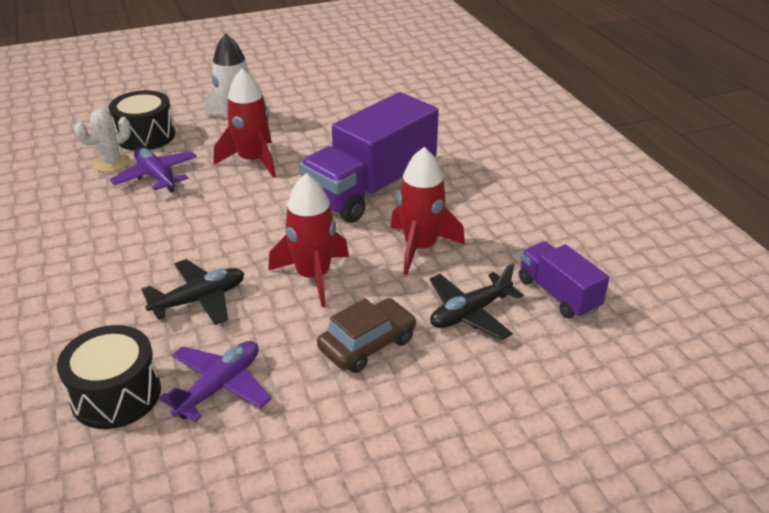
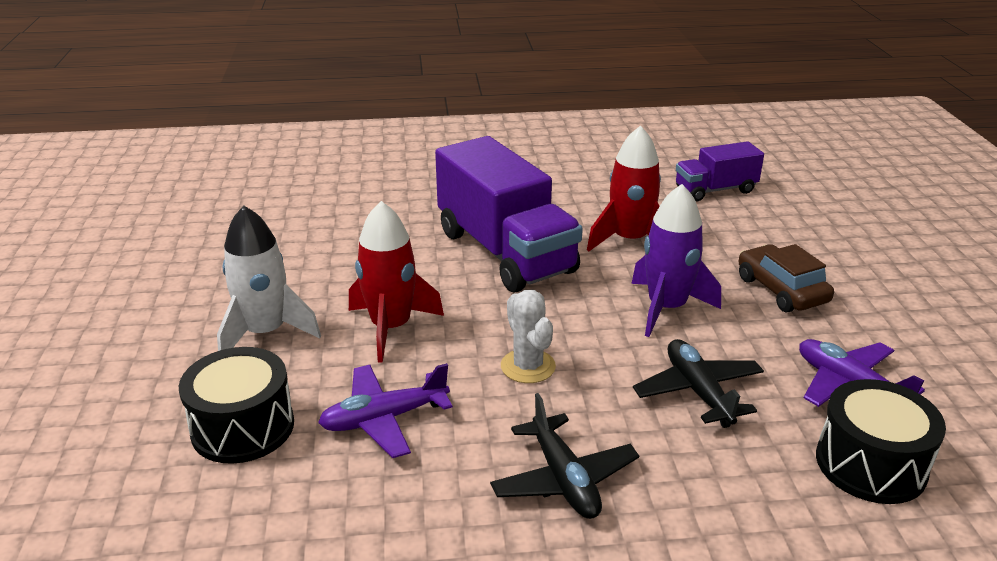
camera: 75 degrees left, 5 degrees down
(111, 163) = (310, 469): white cactus -> white cactus (528, 366)
(313, 276) = (666, 308): red rocket -> purple rocket
(470, 313) = (737, 232): black plane -> black plane (564, 479)

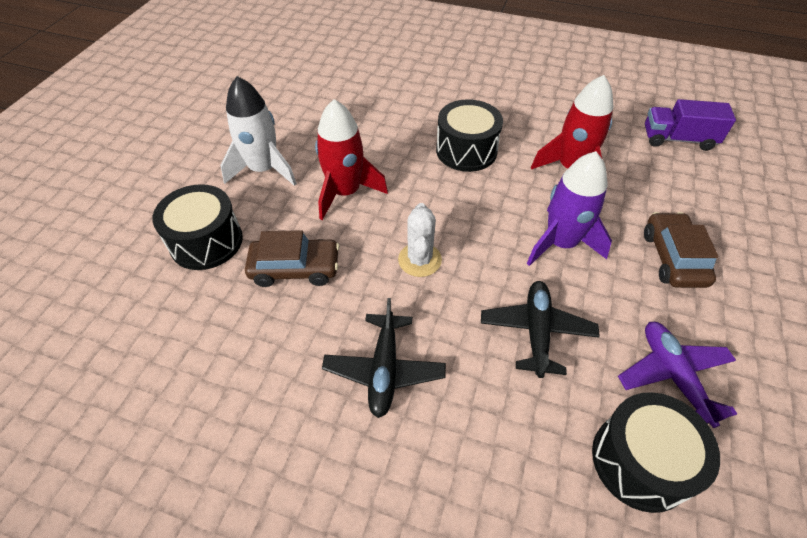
camera: 25 degrees right, 20 degrees up
(384, 419) = (295, 268): purple plane -> brown car
(505, 252) = (466, 150): purple truck -> black drum

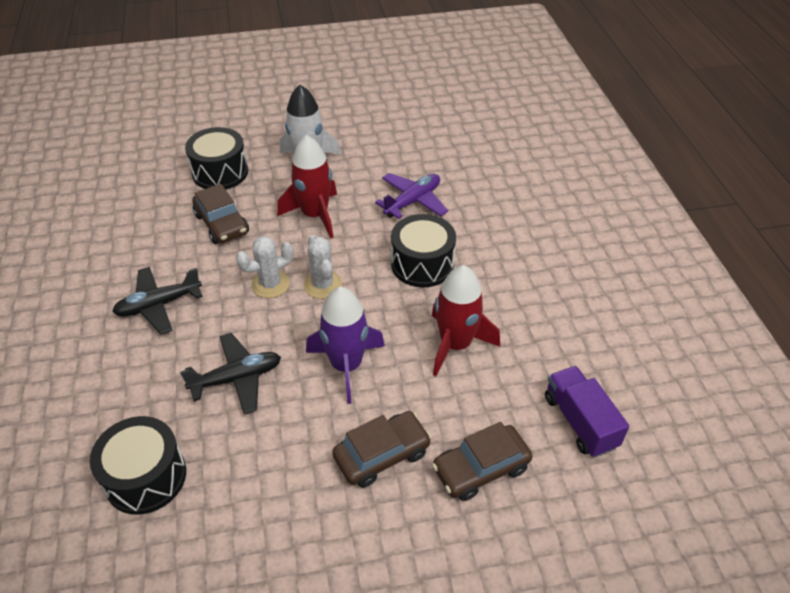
camera: 60 degrees right, 5 degrees down
(447, 222) = (323, 285): none -> white cactus
(673, 376) = (238, 483): purple plane -> purple plane (413, 201)
(705, 206) = (481, 468): none -> brown car

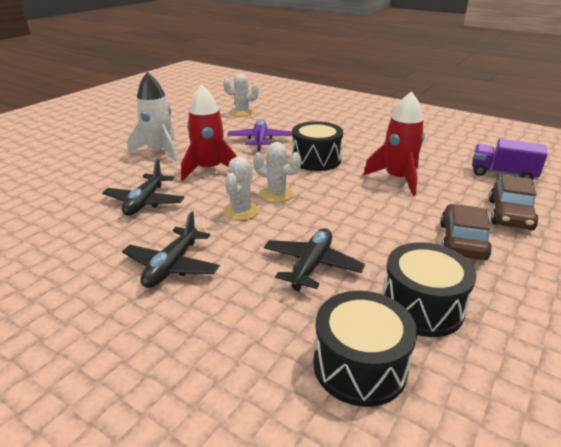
camera: 45 degrees left, 15 degrees down
(220, 172) = (94, 180): black drum -> black drum (422, 306)
(222, 224) = (145, 202): brown car -> black plane
(346, 365) = (364, 218): purple rocket -> none
(460, 143) = (242, 112): none -> white cactus

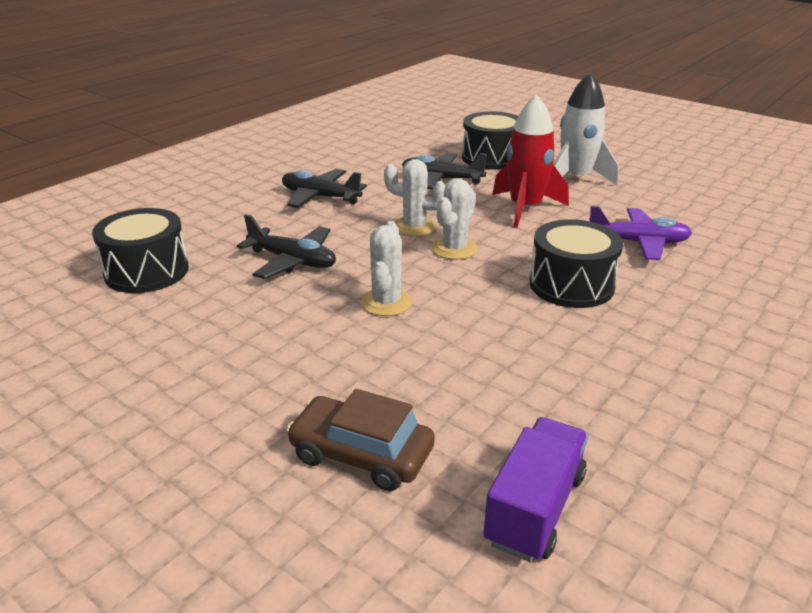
camera: 95 degrees right, 0 degrees up
(242, 112) = (769, 230): white cactus -> white cactus (386, 302)
(397, 179) = (504, 354): red rocket -> none
(422, 306) = (194, 315): black drum -> black drum (491, 158)
(462, 241) = (301, 376): brown car -> none

